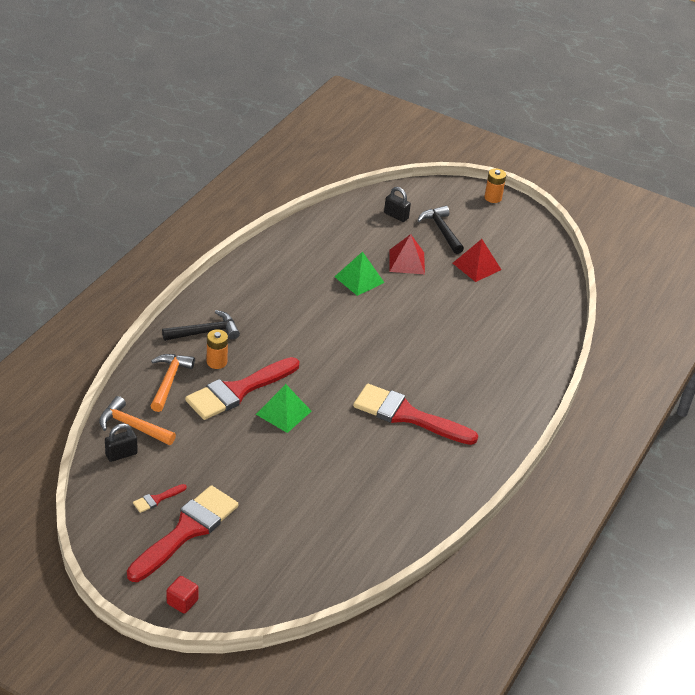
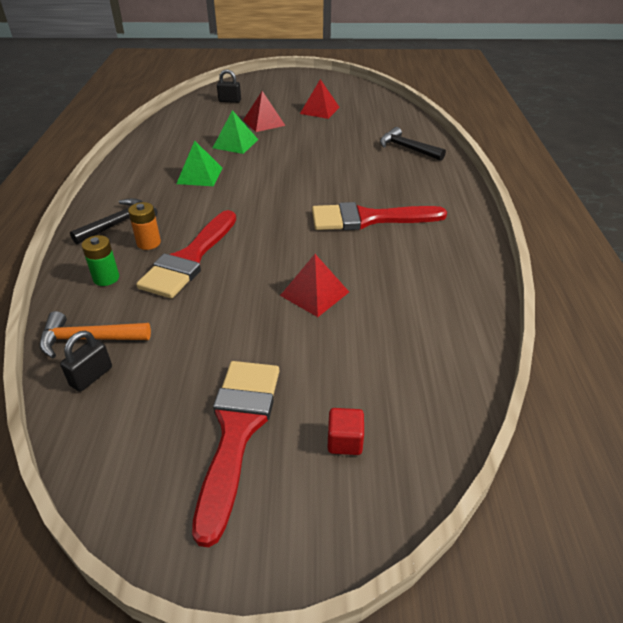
camera: 25 degrees left, 0 degrees up
(157, 499) = (172, 409): red brush -> none
(169, 381) = (106, 278): orange hammer -> green battery
(182, 602) = (302, 537): red cube -> red cube (345, 441)
(283, 412) = (252, 259): green pyramid -> green pyramid (200, 175)
(307, 462) = (314, 293): none -> red pyramid
(441, 230) = (272, 99): black hammer -> black hammer (407, 148)
(493, 198) = (291, 74): orange battery -> none

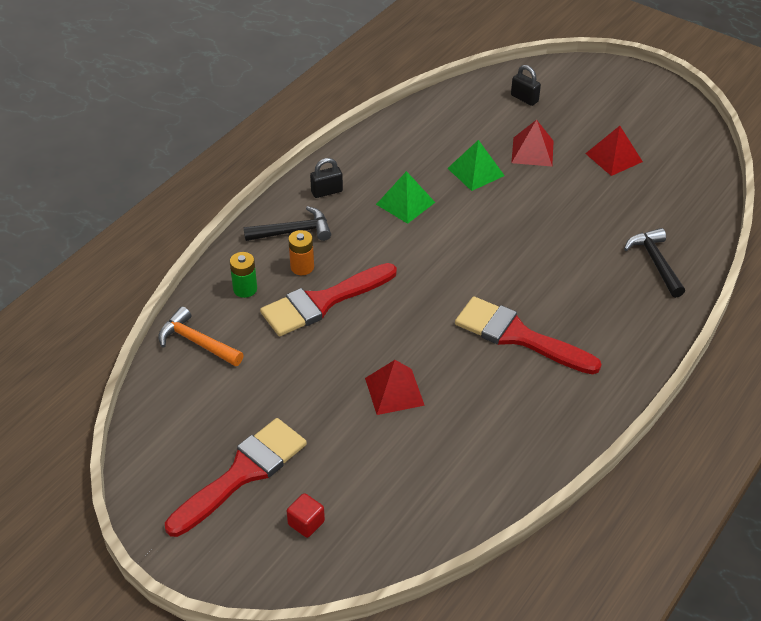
camera: 35 degrees right, 5 degrees up
(91, 376) = (179, 376): black padlock -> black padlock (327, 191)

